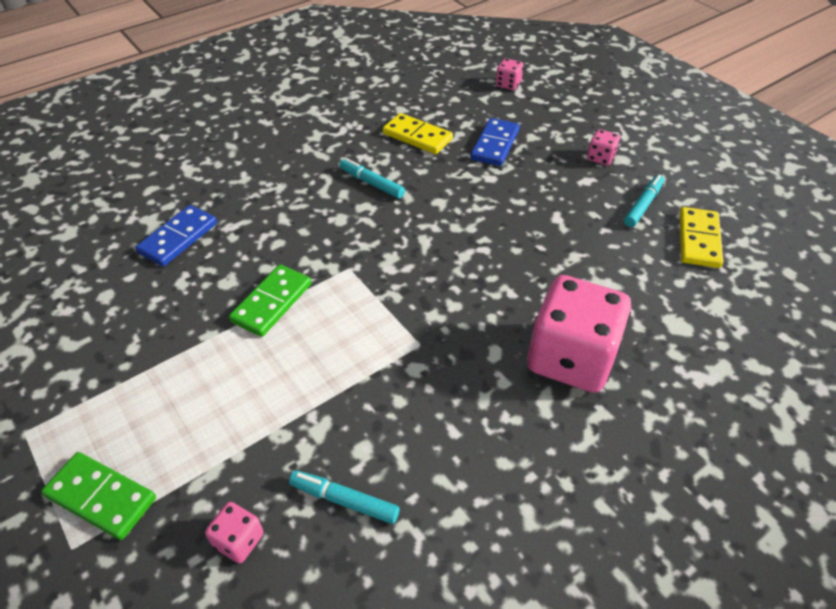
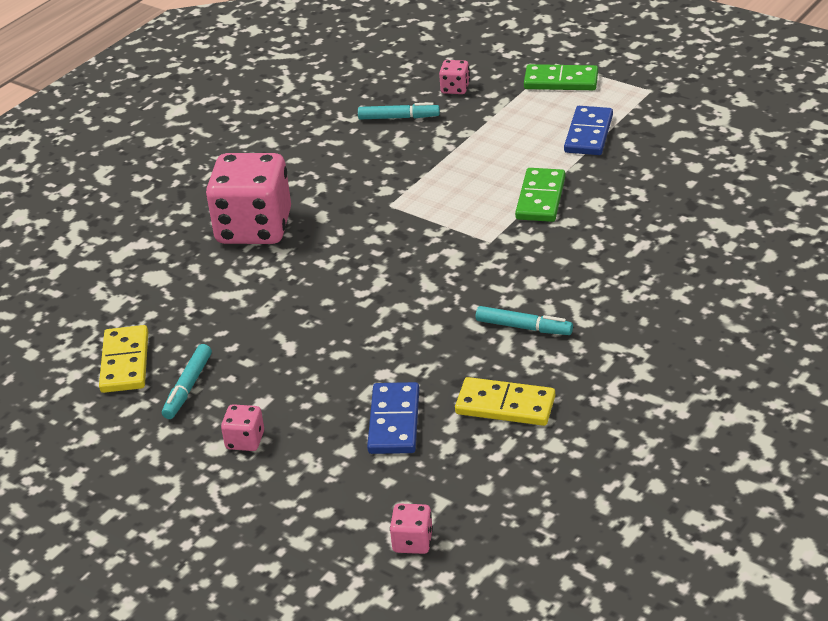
camera: 165 degrees right, 10 degrees down
(178, 238) = (682, 221): blue domino -> blue domino (589, 134)

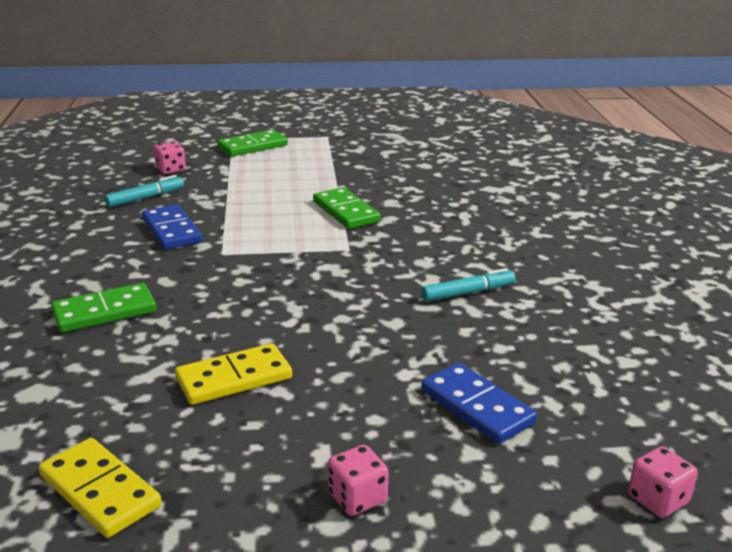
camera: 45 degrees left, 10 degrees down
(188, 387) = (217, 479): turquoise marker -> none
(254, 228) = (104, 312): pink dice -> green domino
(505, 405) = (545, 351): yellow domino -> yellow domino (234, 378)
(589, 134) = (321, 168): blue domino -> blue domino (172, 230)

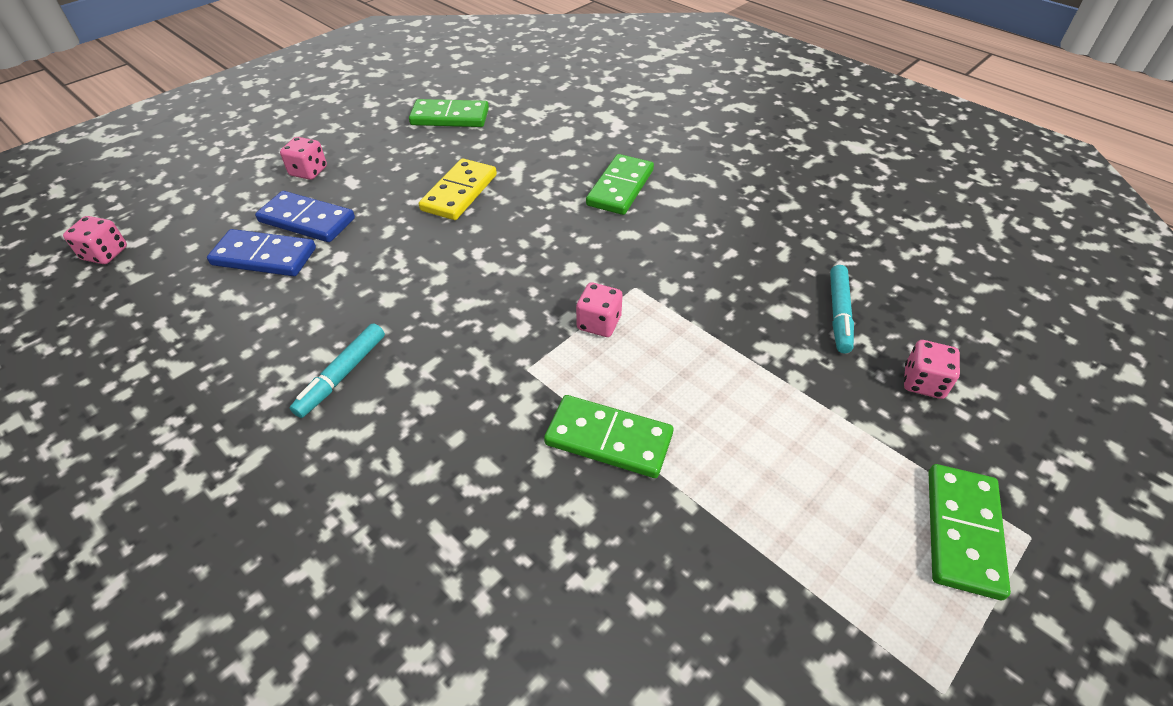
camera: 140 degrees right, 20 degrees up
(100, 491) = (450, 117): yellow domino -> green domino
(172, 230) = (725, 286): blue domino -> blue domino (307, 220)
(275, 248) = (599, 323): none -> pink dice

